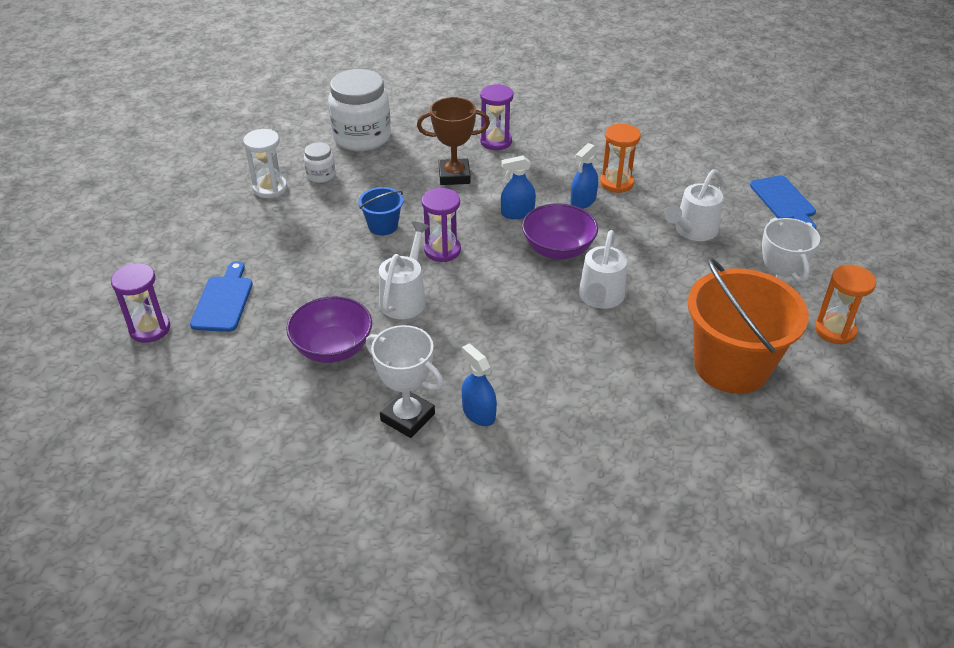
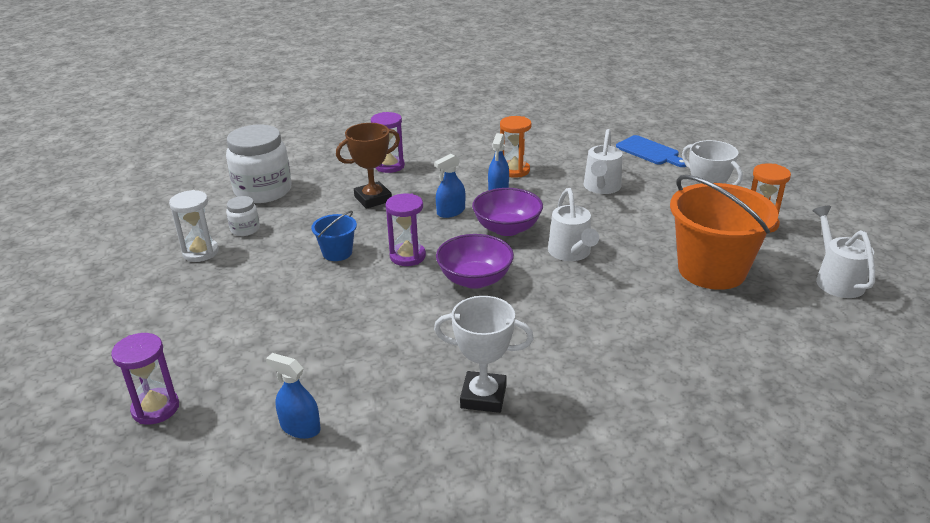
camera: 25 degrees left, 10 degrees down
(223, 301) = (221, 358): blue cutting board -> none
(332, 348) = (366, 363): purple bowl -> purple bowl (475, 279)
(405, 297) = (403, 301): white watering can -> white watering can (836, 279)
(478, 413) = (544, 371): blue spray bottle -> blue spray bottle (300, 427)

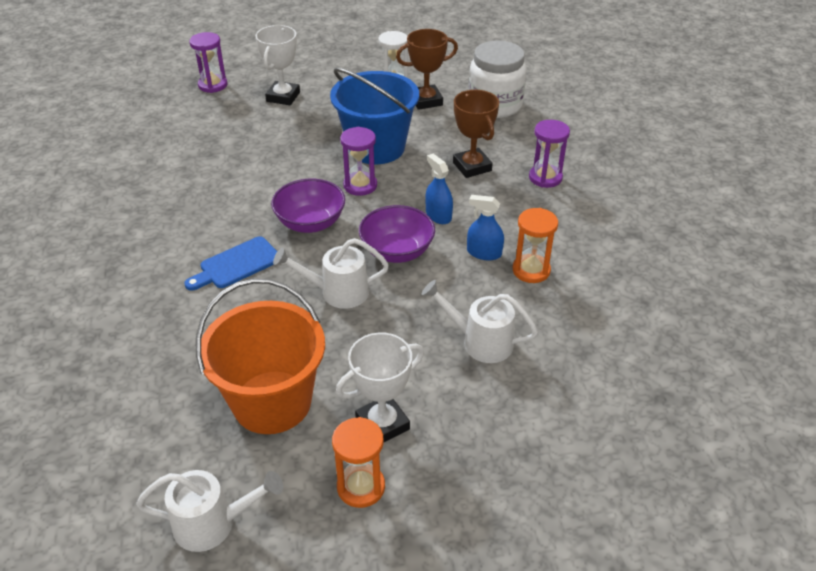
camera: 95 degrees right, 10 degrees up
(245, 229) = (426, 101): white jar -> brown trophy
(300, 427) = (166, 137): blue spray bottle -> none
(337, 253) = (376, 147): blue bucket -> blue bucket, size x2.15
(483, 396) = (154, 216): white trophy -> white trophy (283, 97)
(650, 152) = (588, 416): blue cutting board -> blue cutting board (236, 264)

